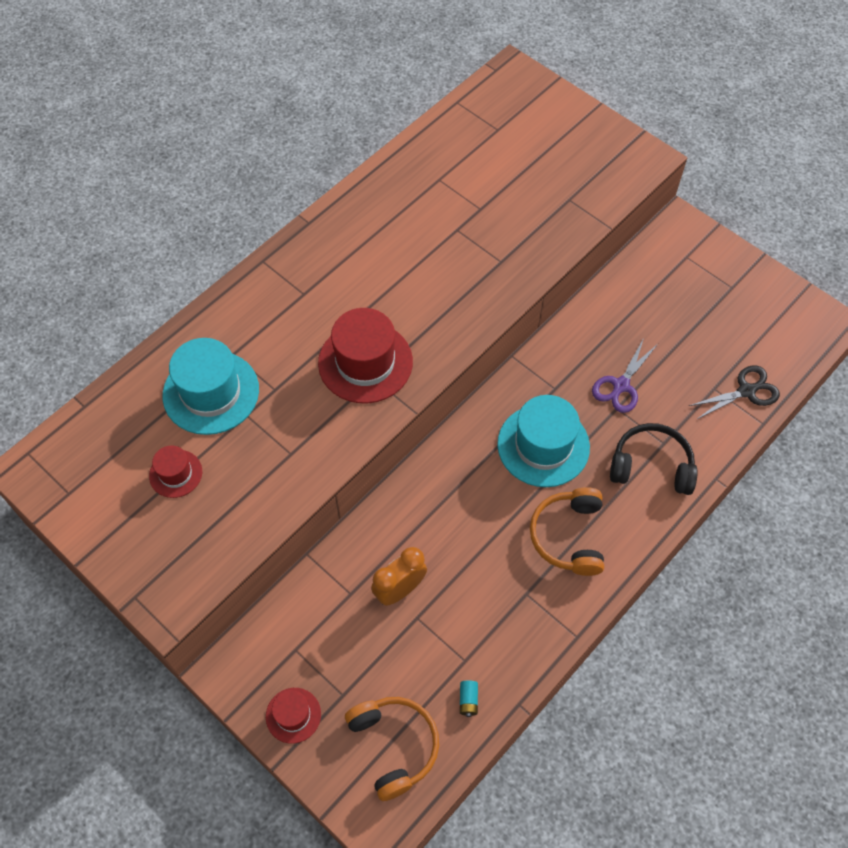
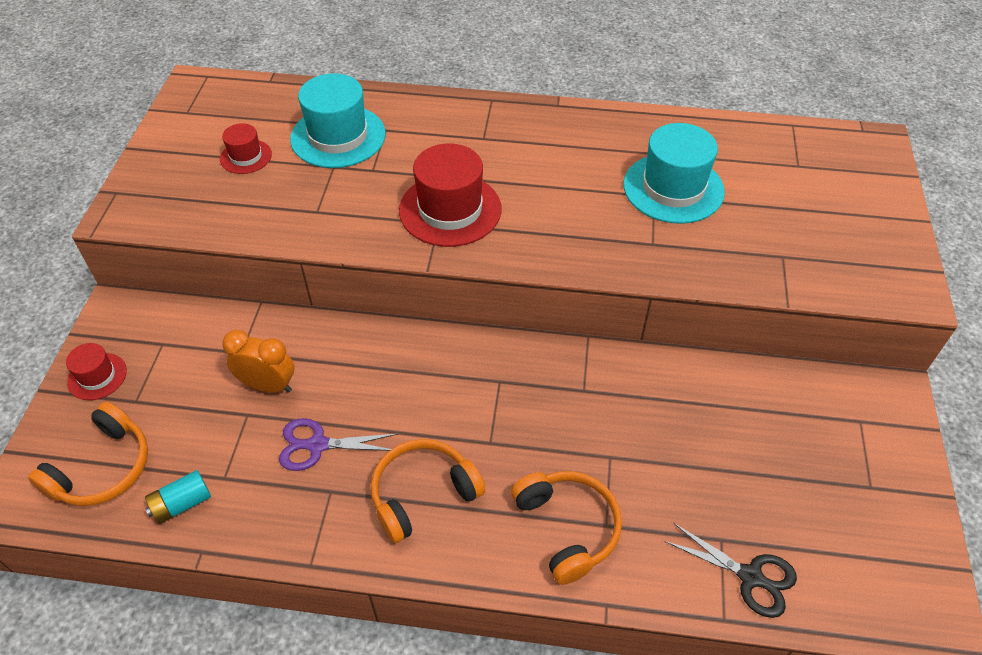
camera: 55 degrees right, 10 degrees down
(468, 700) = (182, 504): turquoise battery -> turquoise battery, size x1.51
(543, 445) = (510, 415): turquoise hat -> turquoise hat (673, 188)
(621, 385) = (640, 446): purple scissors -> purple scissors (318, 445)
(651, 466) = (567, 528): black headphones -> orange headphones

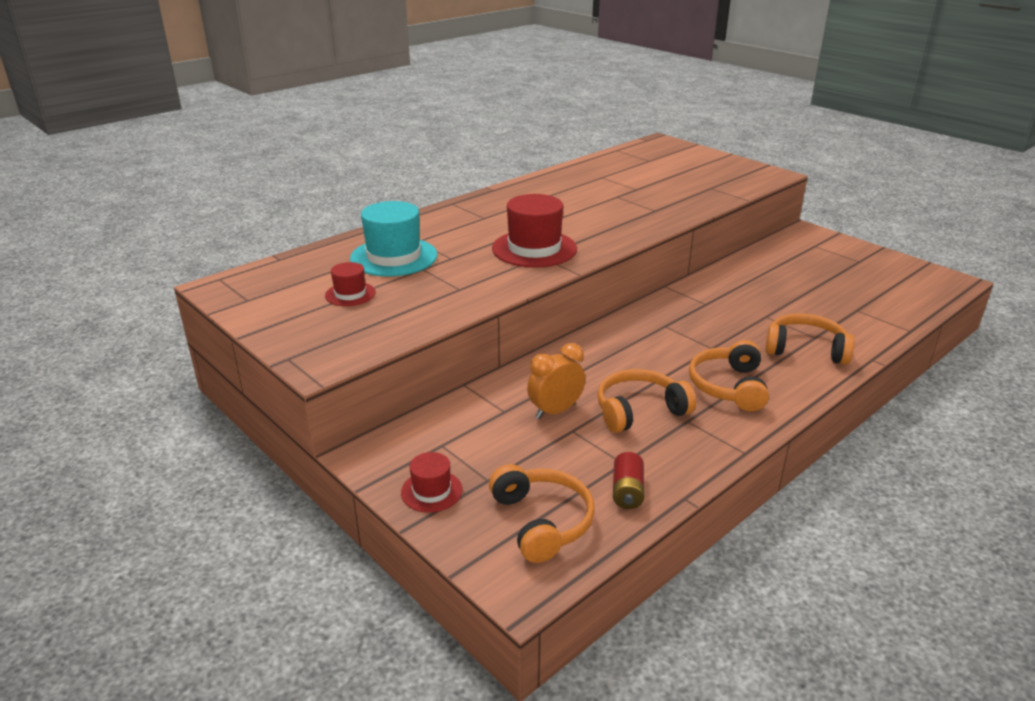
camera: 50 degrees left, 20 degrees down
(182, 504) = (627, 491): turquoise battery -> red battery
(318, 445) = (639, 411): purple scissors -> orange headphones
(673, 188) = (618, 190): turquoise hat -> none
(750, 576) = (888, 312): black scissors -> none

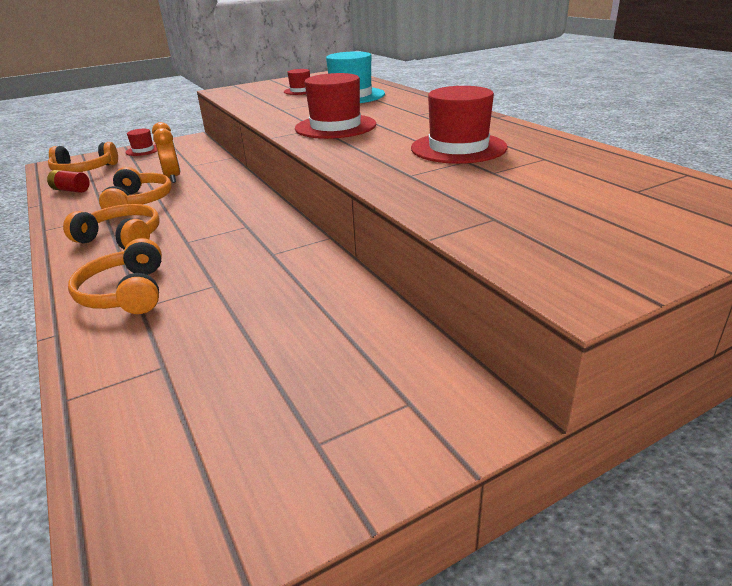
camera: 105 degrees right, 0 degrees up
(587, 199) = (458, 148): none -> red hat
(805, 349) = (126, 293): orange headphones -> orange headphones turned 135 degrees clockwise

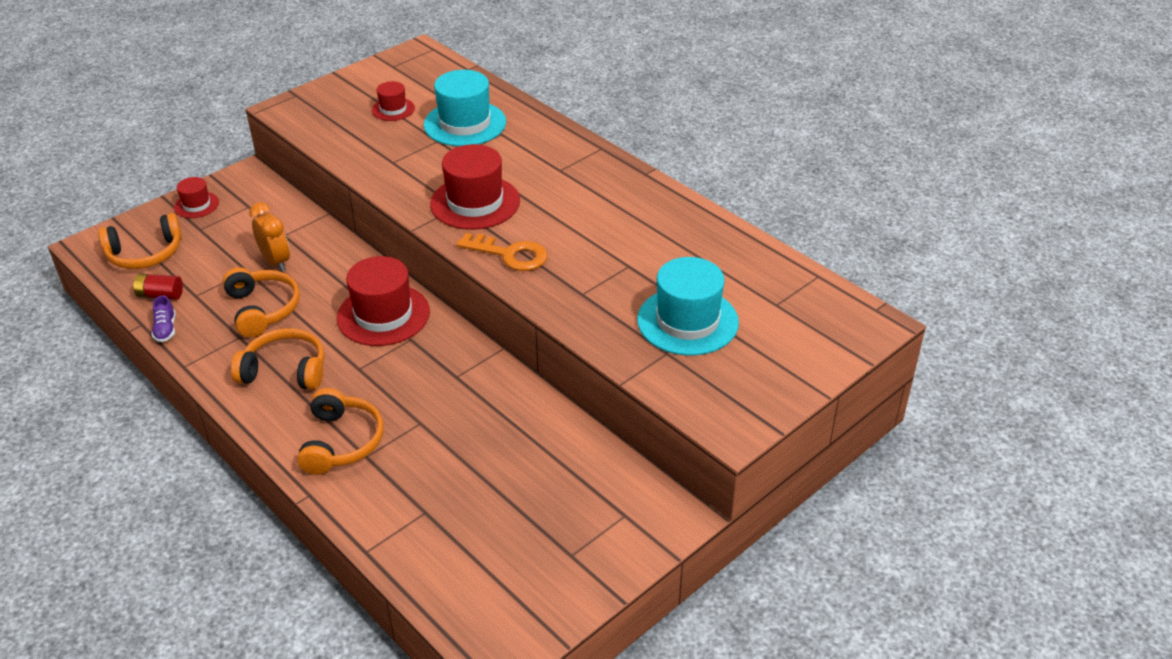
camera: 15 degrees left, 10 degrees up
(54, 208) = (166, 329): none -> purple shoe
(126, 293) = (341, 442): orange headphones -> orange headphones turned 150 degrees counterclockwise
(350, 151) = (510, 254): none -> orange key
(458, 148) = (617, 242): red hat -> red hat (383, 315)
(525, 197) = (687, 321): none -> turquoise hat

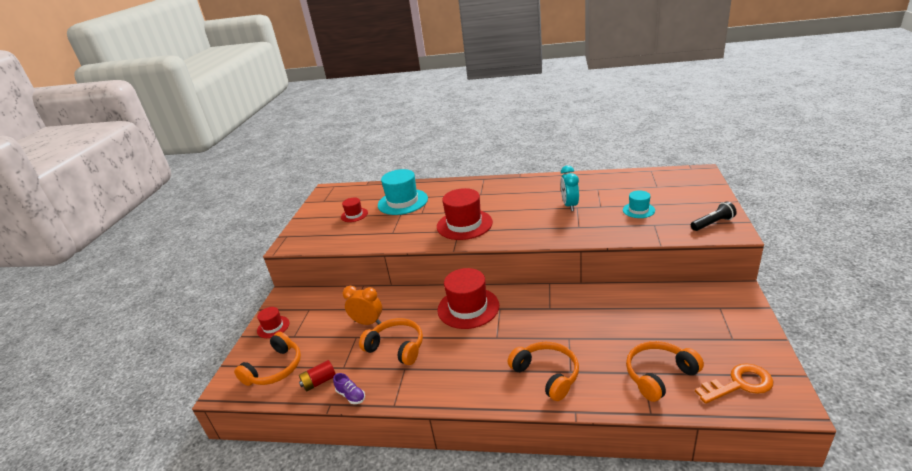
camera: 35 degrees left, 10 degrees down
(285, 370) = (459, 365): orange headphones -> orange headphones (659, 375)
(510, 254) = (519, 232): orange key -> orange key (739, 384)
(625, 257) = (569, 205): none -> turquoise clock
(687, 321) = (638, 210): turquoise hat -> turquoise hat, size x0.53
(733, 402) = (712, 223): none -> black flashlight

